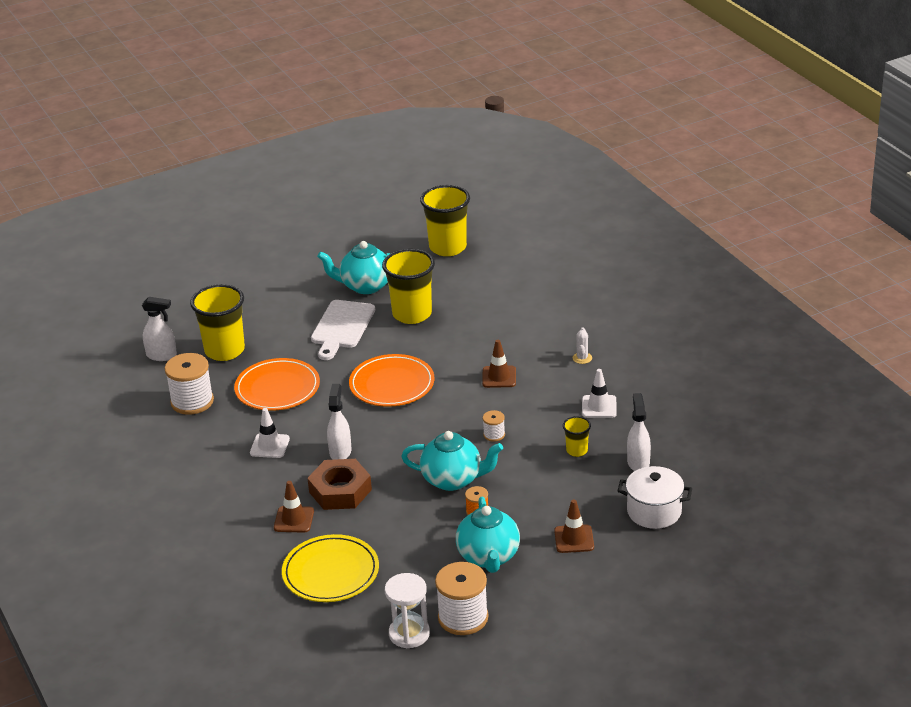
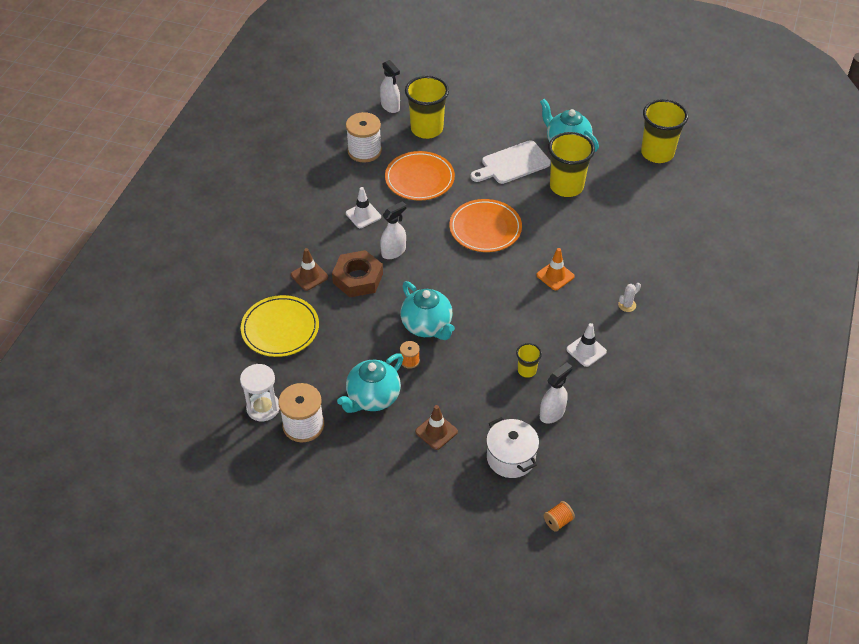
camera: 45 degrees right, 15 degrees up
(494, 435) = (494, 315): white spool -> none
(499, 377) = (555, 276): brown traffic cone -> orange traffic cone
(747, 522) = (558, 521): none -> orange spool

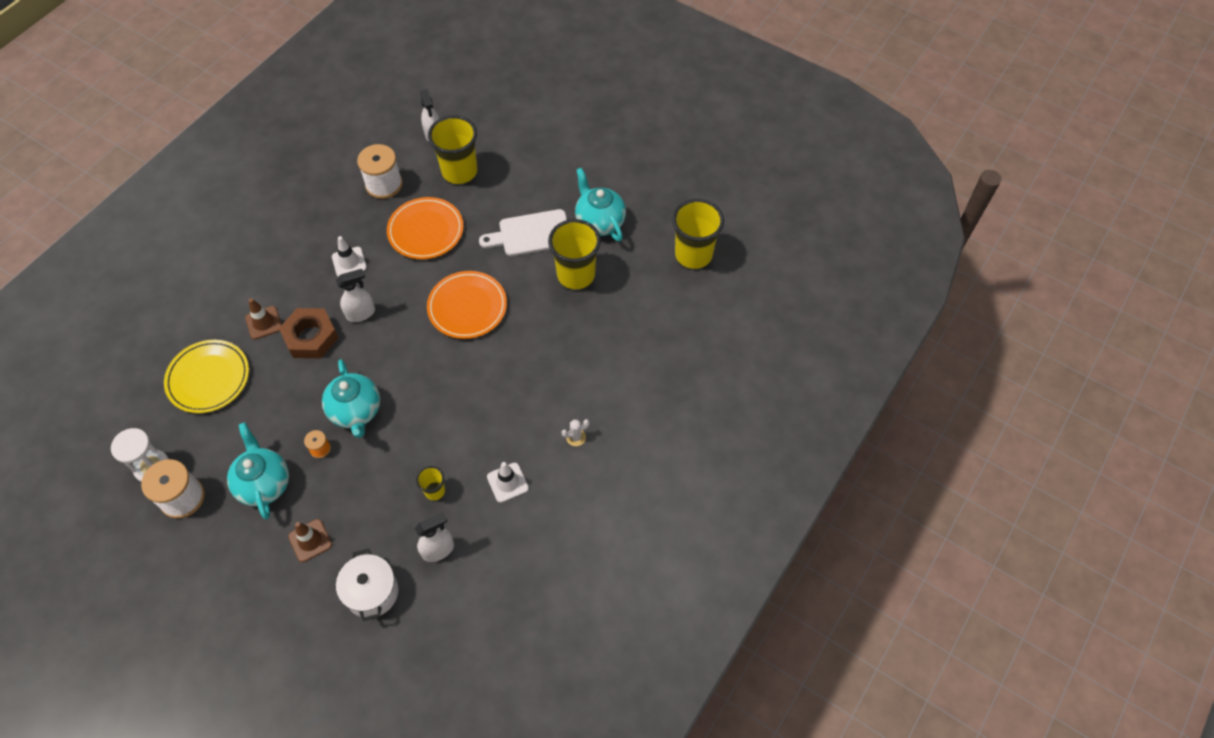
camera: 15 degrees right, 10 degrees up
(373, 398) = (264, 483): turquoise teapot -> turquoise teapot turned 105 degrees clockwise
(555, 276) = (515, 382): orange traffic cone -> none
(558, 521) = (387, 682): orange spool -> none

